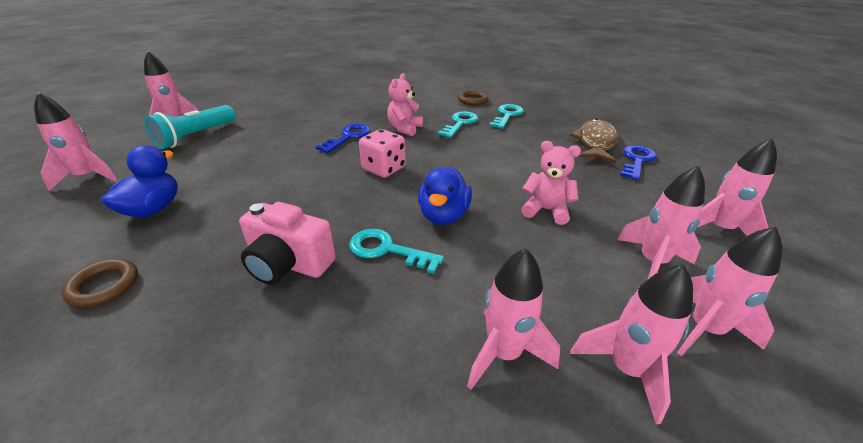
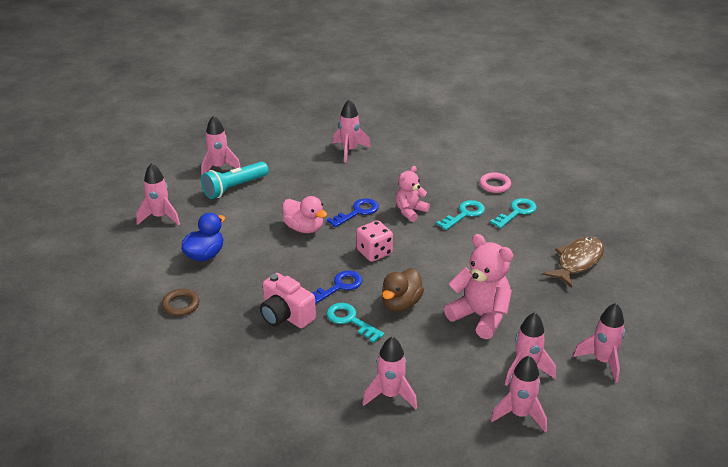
camera: 20 degrees right, 0 degrees up
(290, 159) = (304, 228): none -> pink duck
(443, 215) = (401, 303): blue duck -> brown duck
(472, 100) = (495, 185): brown ring -> pink ring
(546, 210) = (480, 316): pink teddy bear -> pink teddy bear, size x1.63
(626, 369) = (453, 419): pink rocket -> pink rocket (349, 150)
(636, 161) = (598, 289): blue key -> blue key (338, 287)

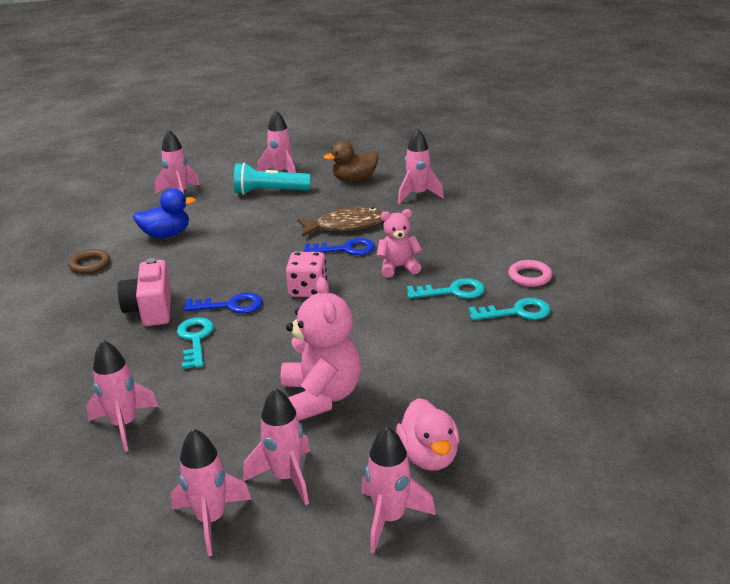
camera: 40 degrees right, 5 degrees down
(304, 228) = (277, 244): pink duck -> pink duck (428, 456)
(401, 303) = (262, 346): brown duck -> brown duck (354, 180)
(577, 261) = (519, 393): brown fish -> brown fish (346, 225)

